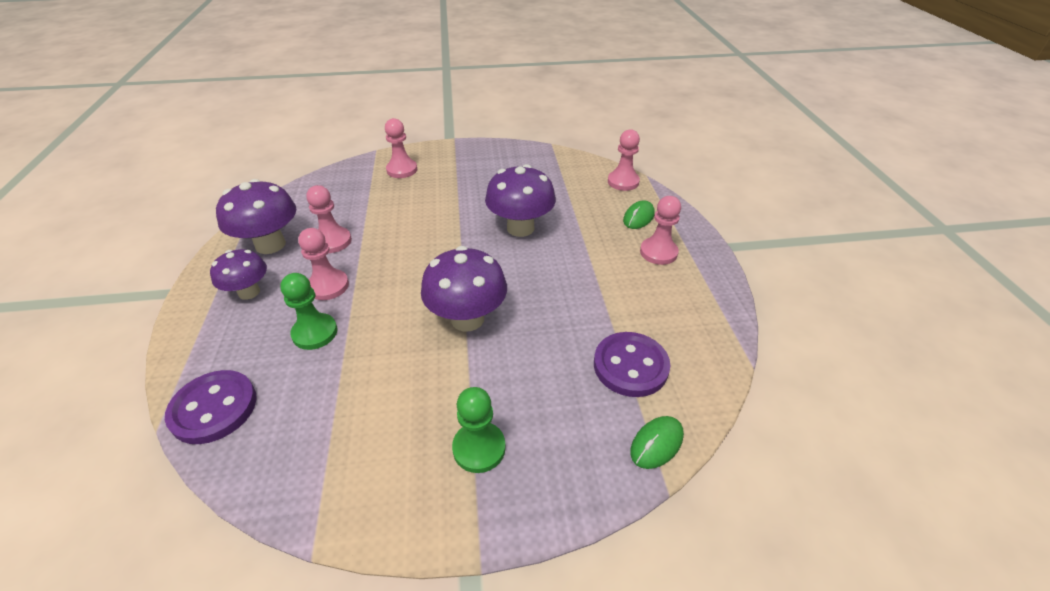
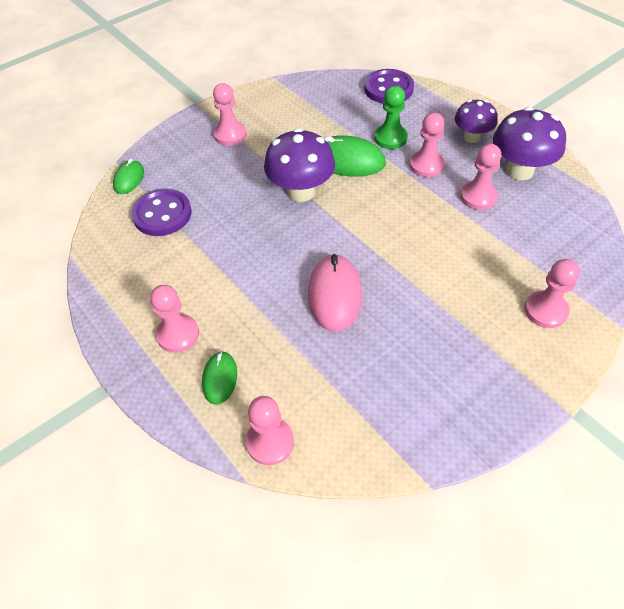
camera: 150 degrees right, 10 degrees up
(388, 329) = (347, 161): none -> green mouse
(479, 448) = (230, 135): green pawn -> pink pawn
(520, 228) = (334, 295): purple mushroom -> pink mouse

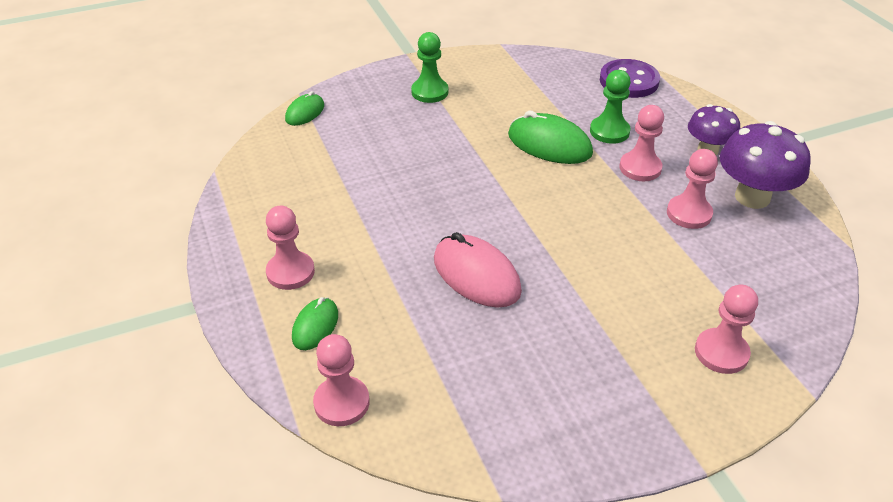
camera: 15 degrees right, 10 degrees down
(162, 214) = (324, 153): purple button -> none
(230, 135) = (430, 92): pink pawn -> green pawn
(301, 192) = (483, 164): purple mushroom -> none
(334, 295) = (476, 275): pink mouse -> pink mouse turned 60 degrees counterclockwise

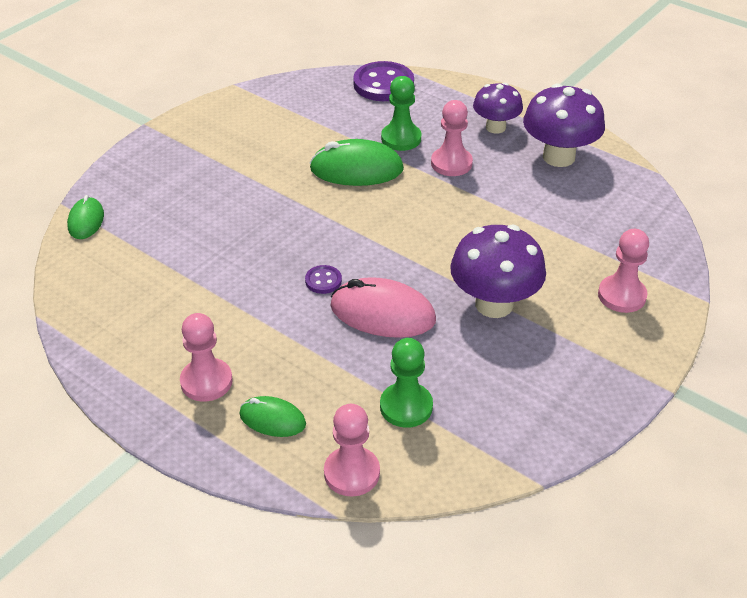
camera: 30 degrees left, 0 degrees up
(315, 326) = (272, 419): green mouse -> green mouse turned 60 degrees counterclockwise
(430, 92) = (201, 156): green pawn -> green pawn (406, 406)
(448, 227) = (323, 281): none -> purple button
(584, 308) = (494, 304): none -> purple mushroom
(689, 213) = (519, 190): pink pawn -> none

